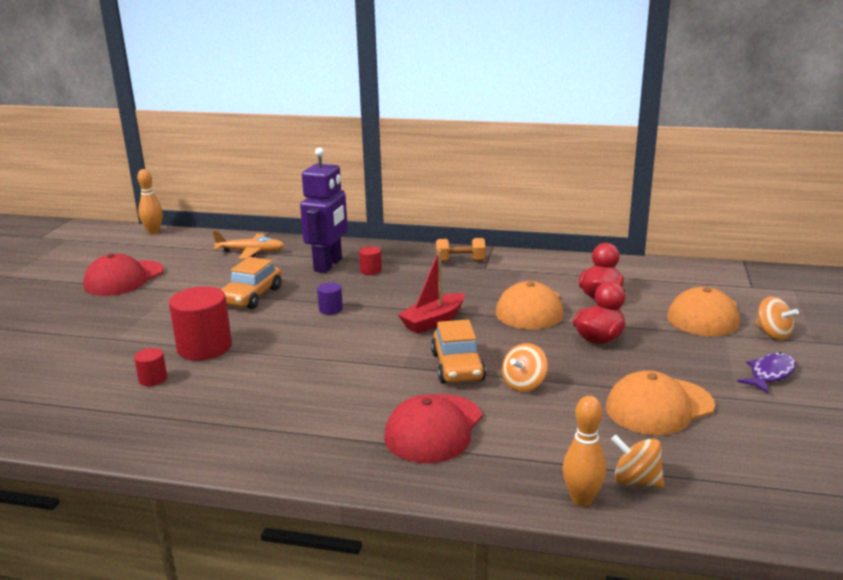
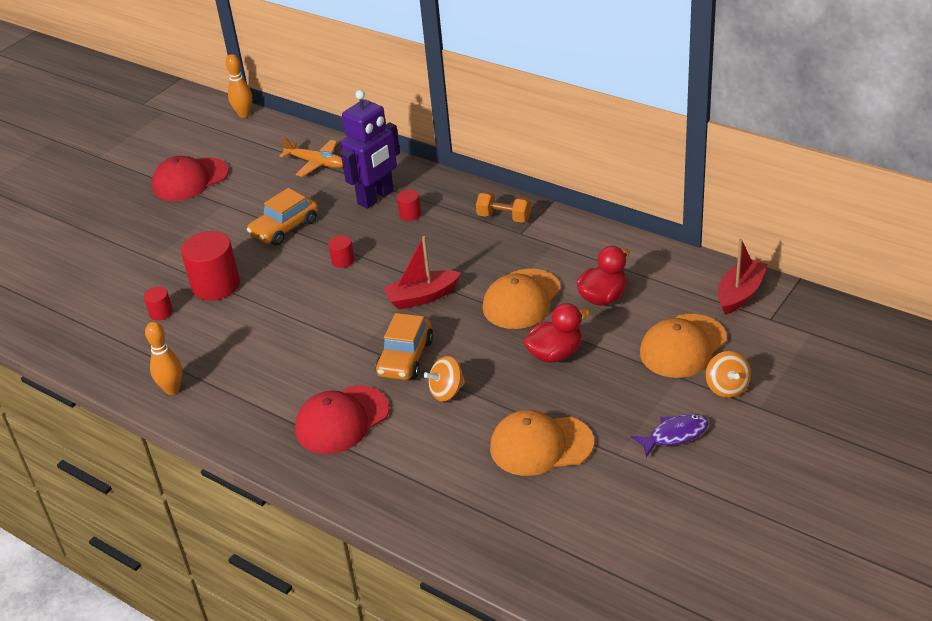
camera: 25 degrees right, 15 degrees up
(330, 309) = (343, 260): purple cylinder -> red cylinder
(582, 499) = (404, 517): orange bowling pin -> orange bowling pin (172, 389)
(636, 481) = (458, 512): orange spinning top -> none
(709, 276) = (740, 294): none -> red boat

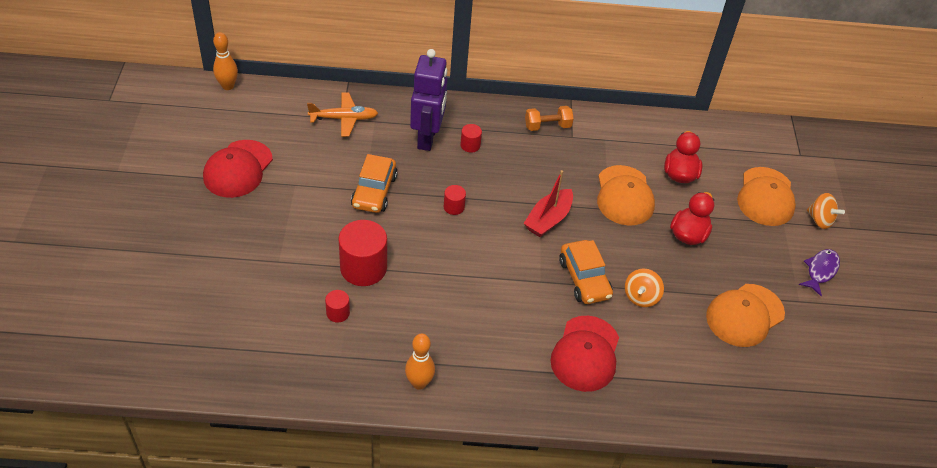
camera: 40 degrees left, 10 degrees up
(740, 294) = (765, 141): red boat -> none

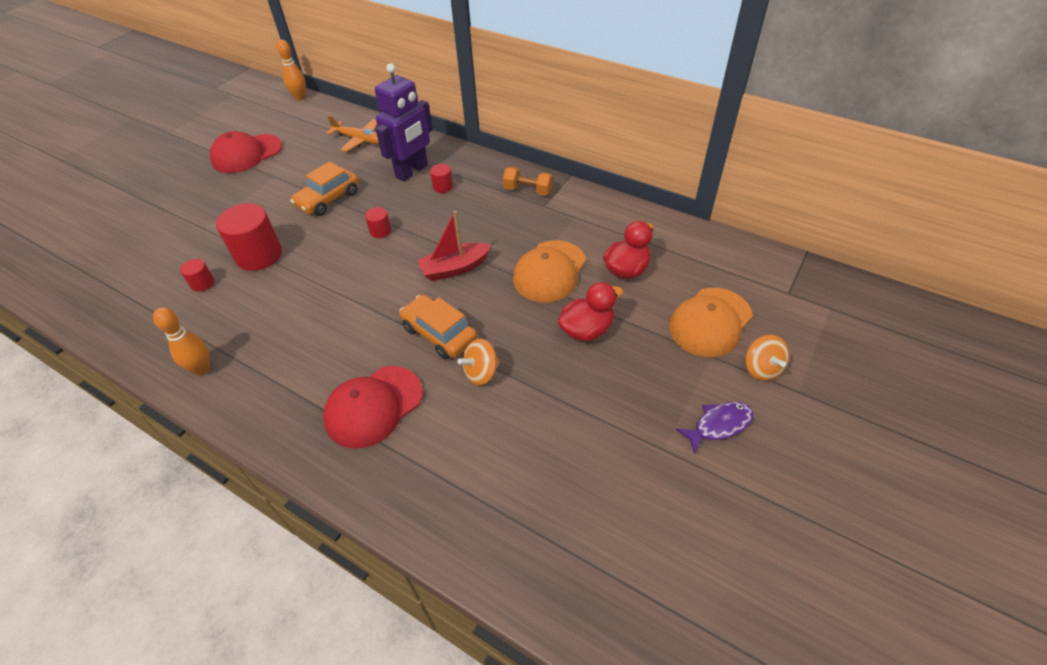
camera: 35 degrees right, 0 degrees up
(584, 279) = (439, 334): orange car -> orange car turned 120 degrees clockwise
(744, 315) = (581, 438): orange cap -> none

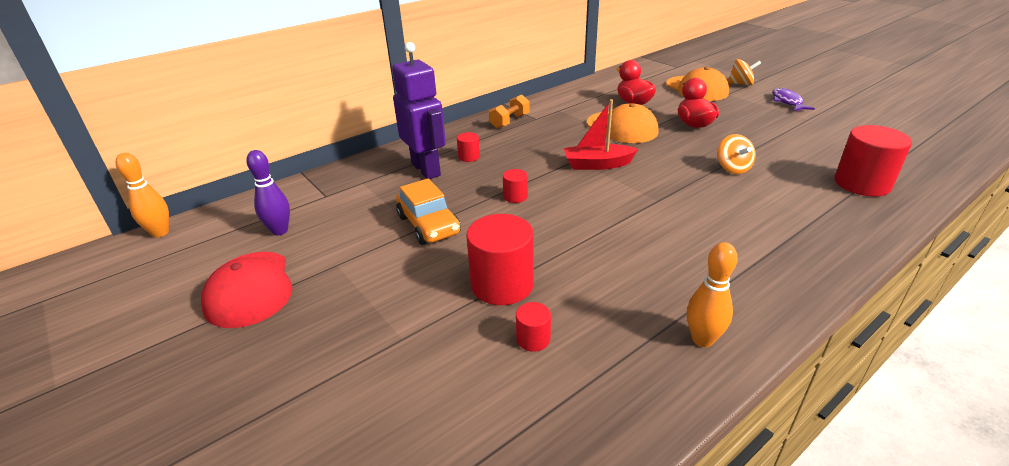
camera: 70 degrees left, 15 degrees down
(309, 139) = (280, 231): none -> purple bowling pin
(360, 140) = (328, 195): orange plane -> none
(373, 406) = (769, 221): red cap -> none
(439, 334) = (682, 181): orange car -> none
(455, 268) = (597, 164): red boat -> red boat turned 90 degrees clockwise
(480, 497) = (862, 183): none -> red cylinder

